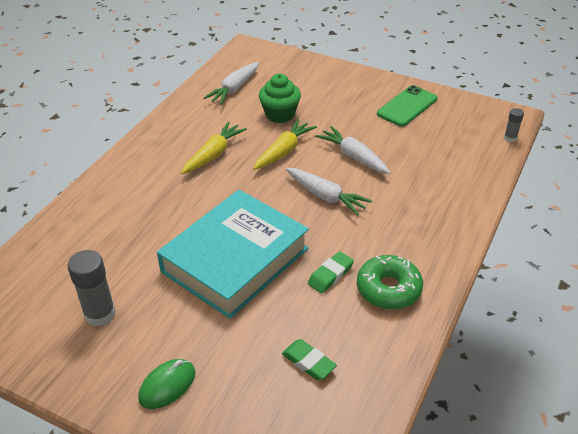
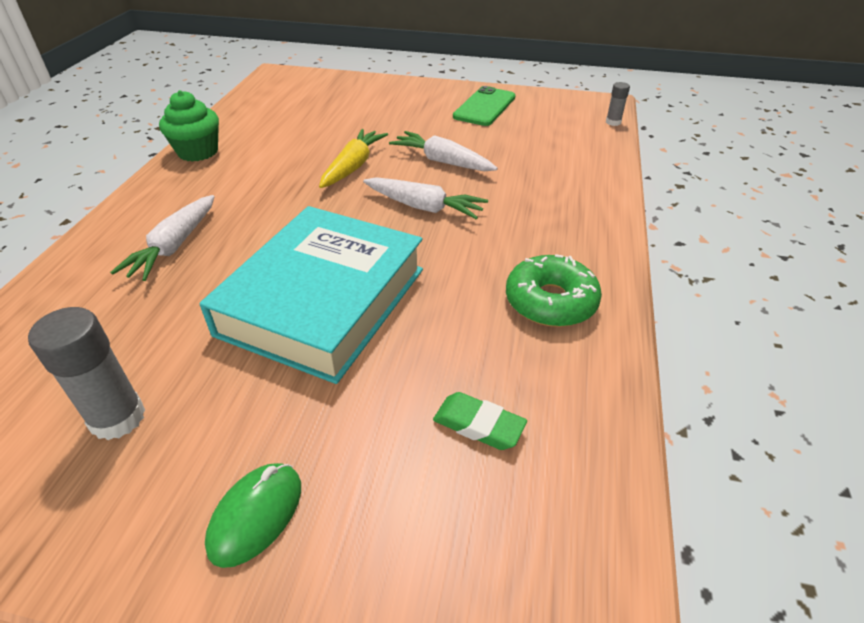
camera: 15 degrees left, 0 degrees up
(213, 154) = (260, 181): yellow carrot -> none
(234, 89) = (271, 113): white carrot -> white carrot (174, 246)
(280, 114) = (336, 131): green cupcake -> green cupcake (198, 152)
(330, 275) = (465, 298): green eraser -> none

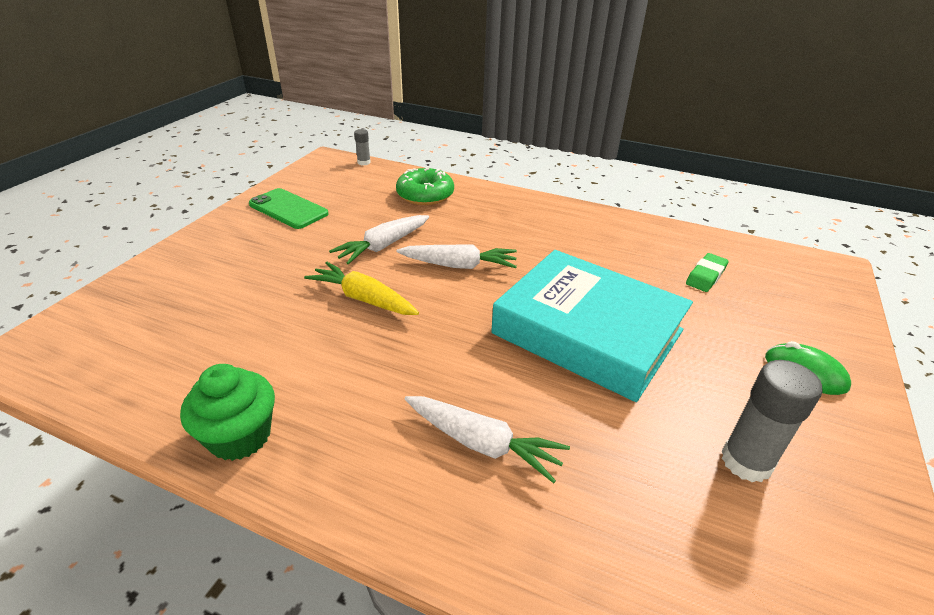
camera: 80 degrees left, 5 degrees down
(424, 207) = (459, 265): white carrot -> white carrot turned 60 degrees clockwise
(550, 301) = (591, 232): green donut -> green donut (425, 195)

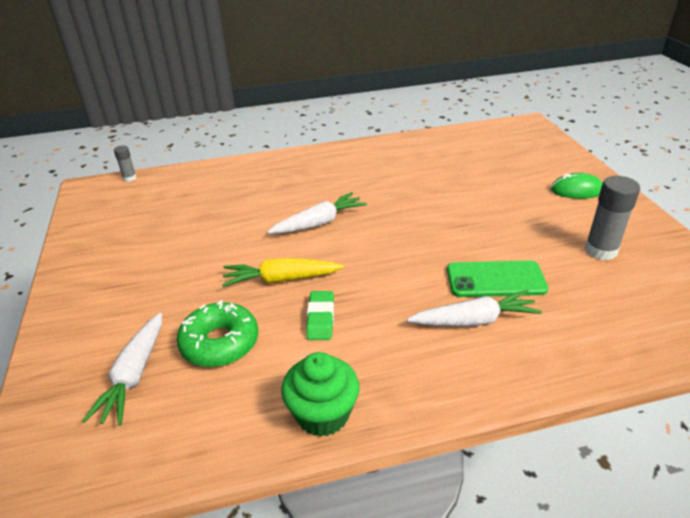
camera: 35 degrees left, 0 degrees up
(288, 209) = (114, 245): green phone -> green phone (495, 280)
(383, 246) = (243, 236): white carrot -> white carrot (134, 375)
(425, 195) = (222, 183): green donut -> green donut (220, 343)
(587, 332) = (451, 225): turquoise book -> none
(705, 276) = (474, 159): green eraser -> green eraser (320, 318)

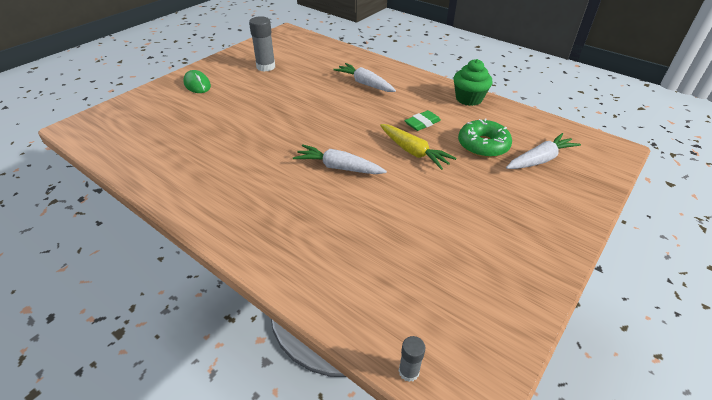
camera: 130 degrees left, 5 degrees up
(495, 280) = (326, 86): green phone -> none

